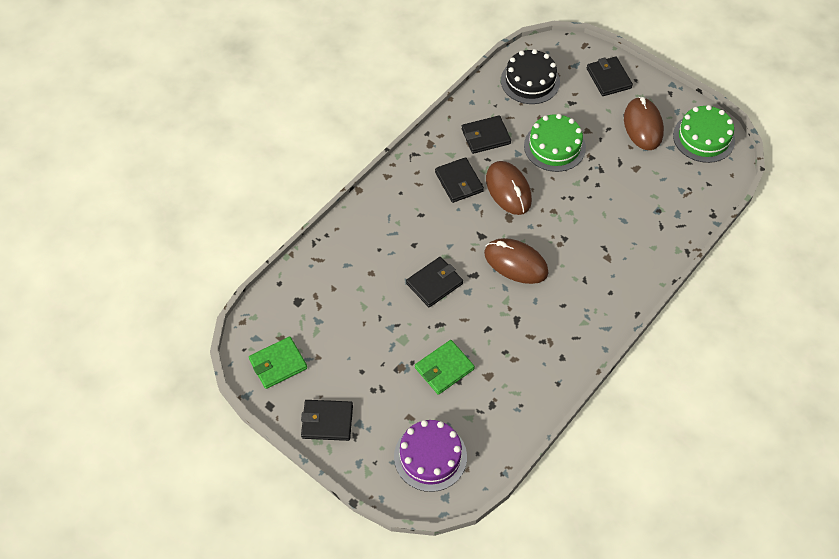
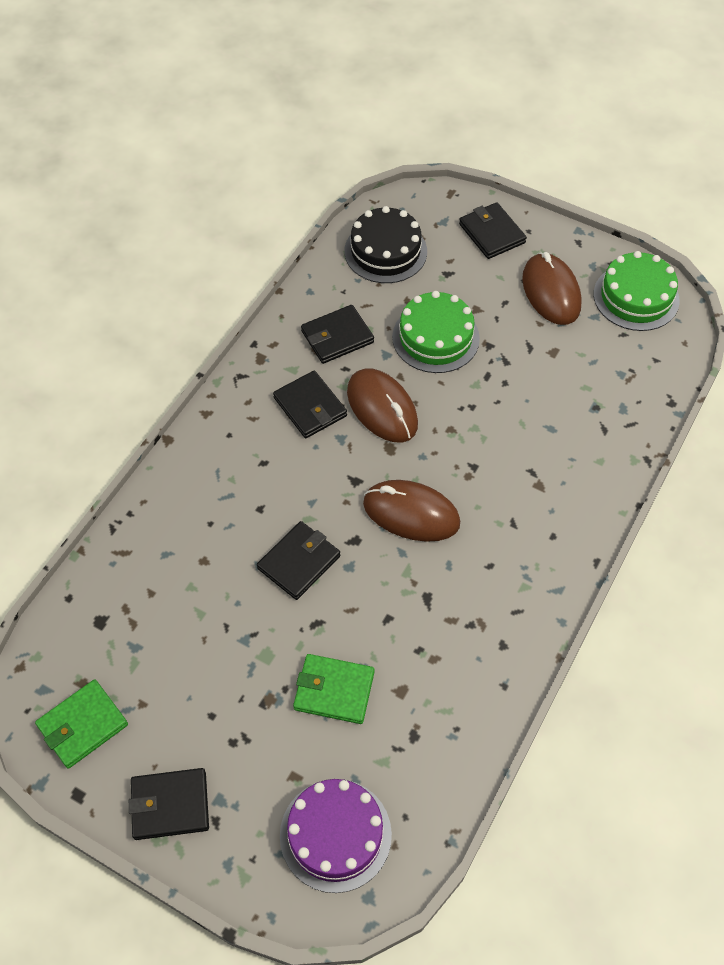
camera: 10 degrees left, 0 degrees up
(444, 368) = (334, 690): green wallet -> green wallet turned 60 degrees clockwise

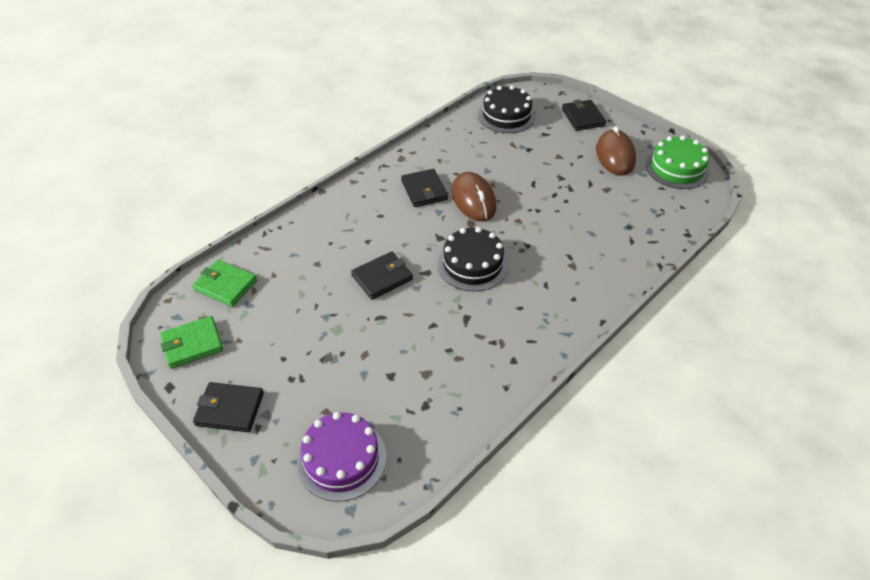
camera: 15 degrees right, 10 degrees down
(334, 690) = (377, 362): green wallet -> green wallet (225, 285)
(337, 337) = (457, 155): black wallet -> none
(411, 513) = (472, 264): brown mouse -> black cake
(435, 337) = (525, 167): green cake -> none

